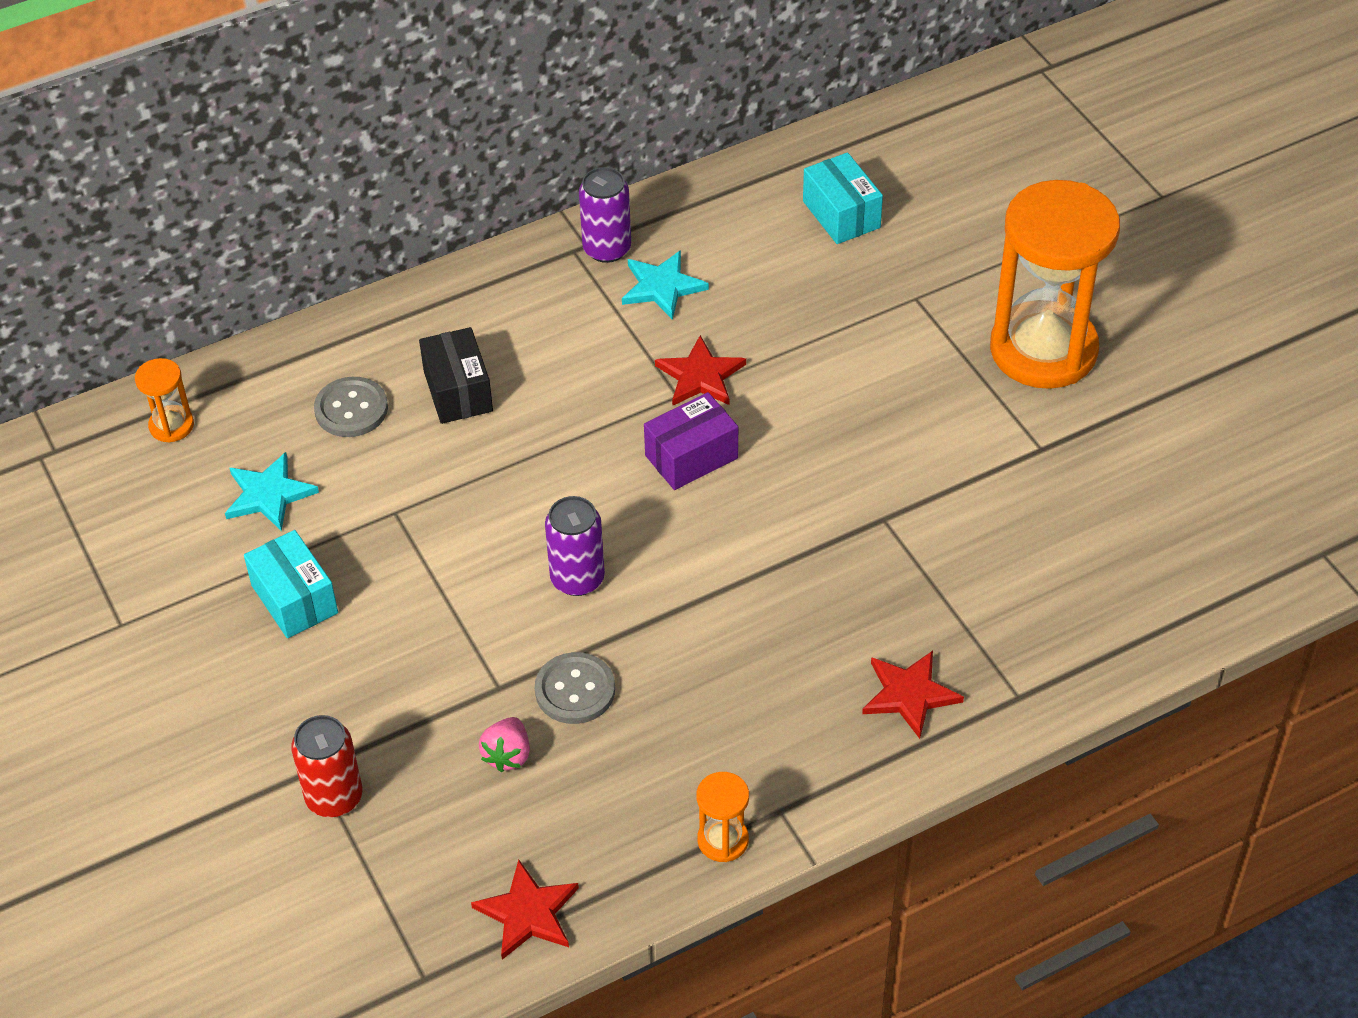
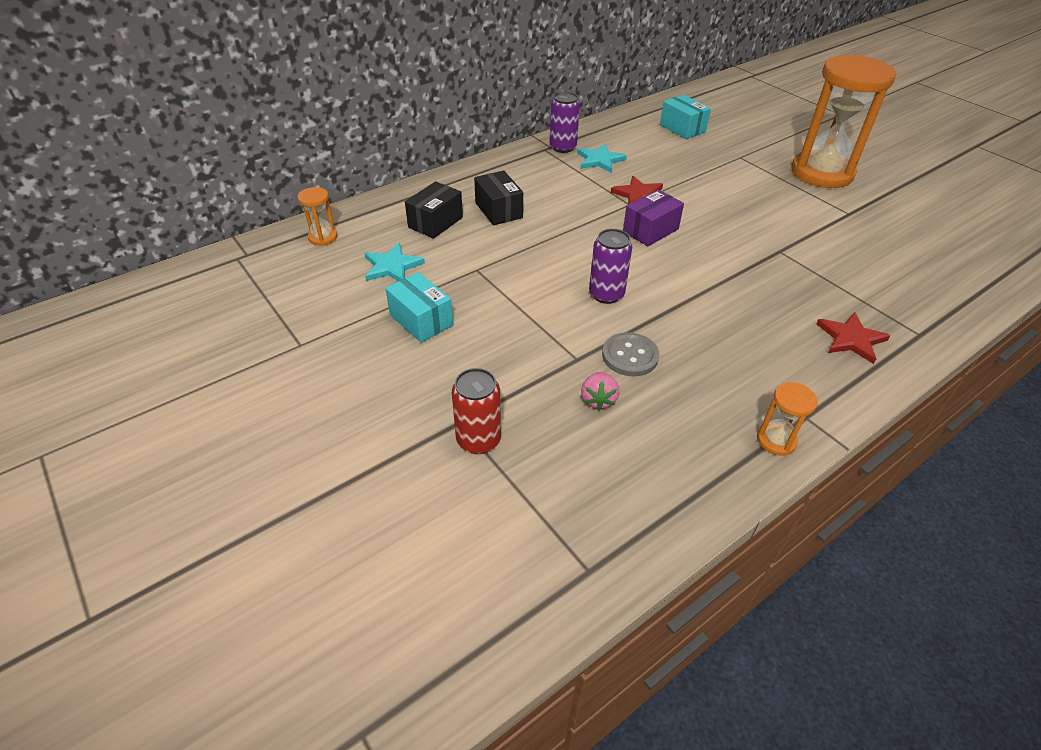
camera: 10 degrees left, 5 degrees down
(351, 409) = (435, 222): grey button -> black box
(528, 913) = (654, 508): red star -> none

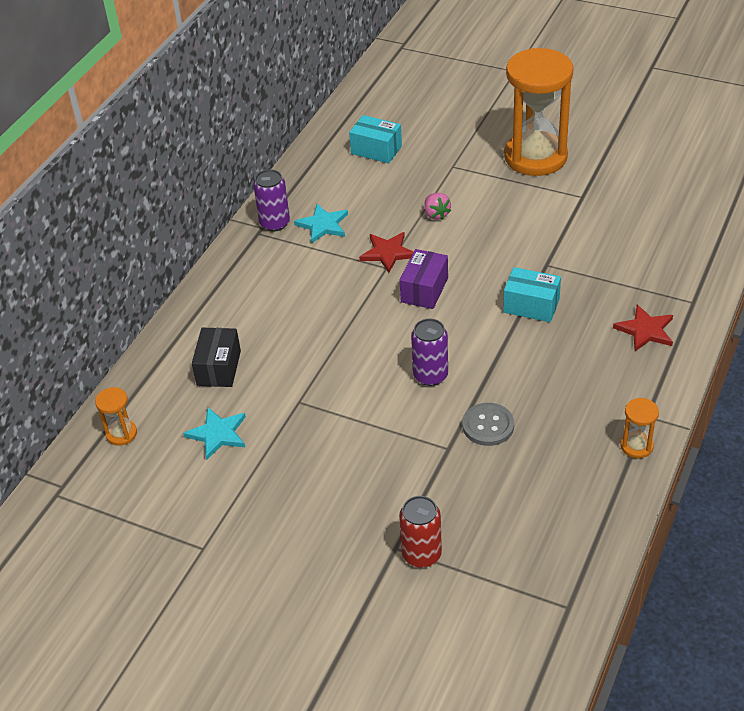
camera: 25 degrees left, 0 degrees up
(421, 320) = (290, 475): turquoise box -> turquoise box (531, 306)
(498, 210) = (269, 327): black box -> none
(598, 400) = (489, 476): pink strawberry -> pink strawberry (436, 214)

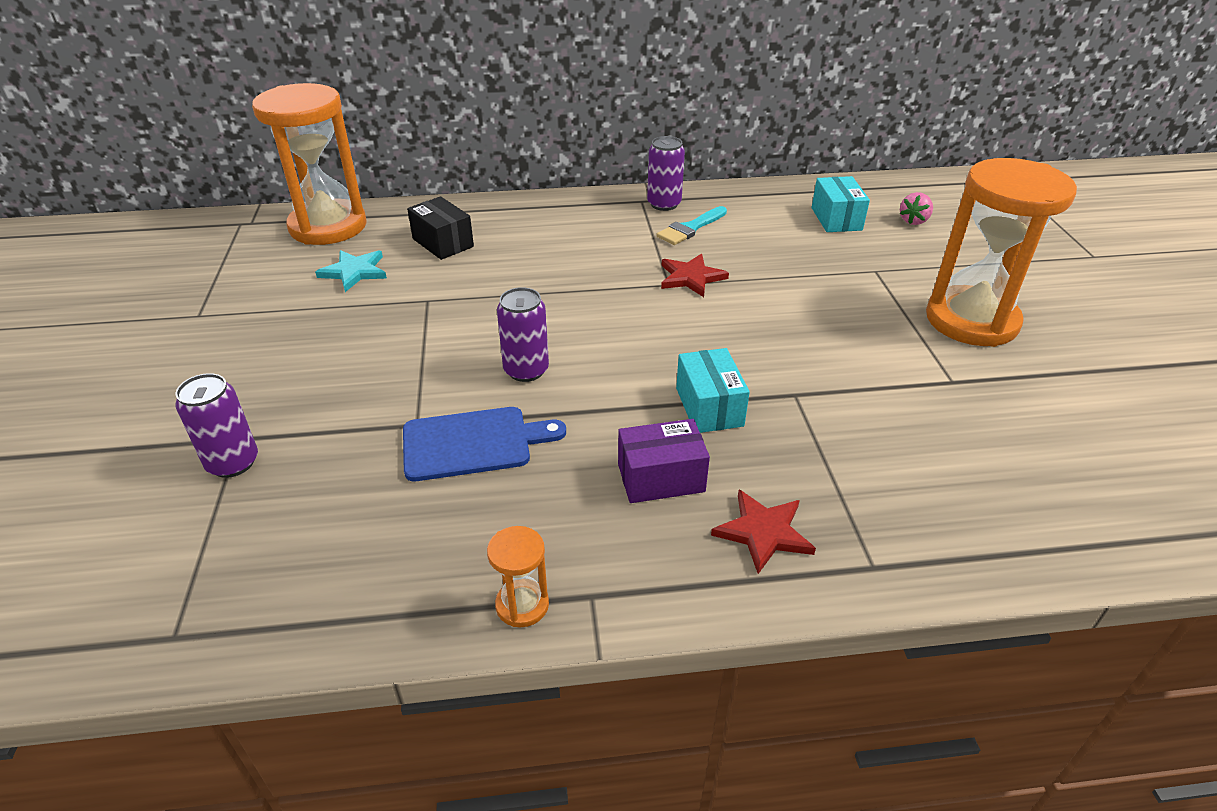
camera: 55 degrees right, 5 degrees down
(121, 434) = (328, 226): orange hourglass -> orange hourglass, size x2.44
(219, 368) = (443, 243): black box -> black box turned 75 degrees clockwise
(323, 225) = (690, 228): turquoise star -> turquoise brush
(421, 554) = (233, 463): red can -> purple can
(424, 290) = (658, 319): purple box -> purple box (661, 478)
(436, 214) = (785, 286): pink strawberry -> pink strawberry (913, 221)
(488, 426) = (473, 443): grey button -> blue cutting board

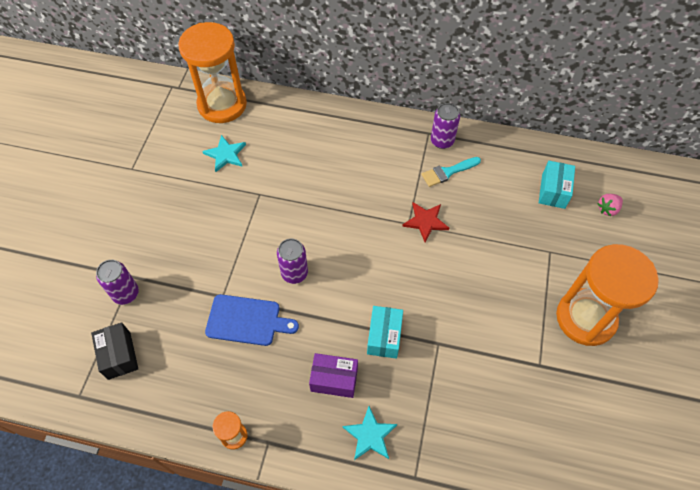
camera: 20 degrees right, 20 degrees up
(443, 243) = (285, 141): black box -> black box (119, 355)
(763, 532) = (370, 435): red star -> turquoise star

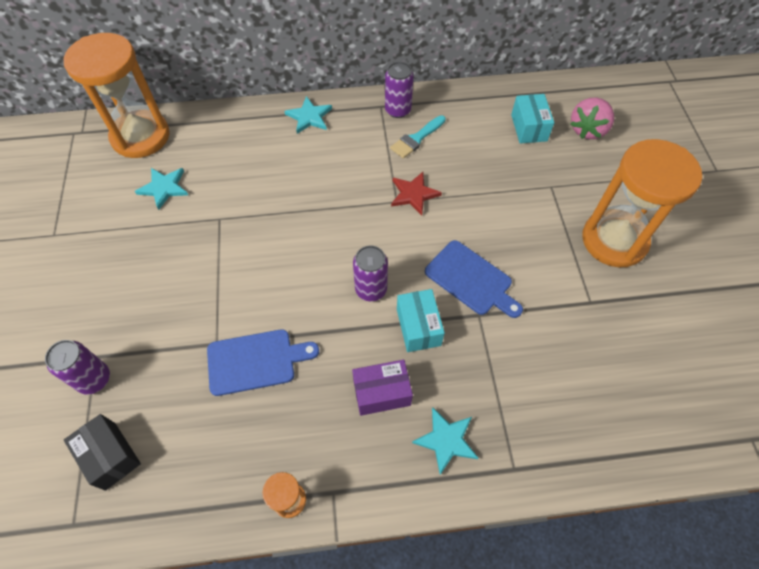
camera: 20 degrees left, 0 degrees up
(294, 273) = (291, 291): purple can -> purple can (371, 289)
(364, 126) = (309, 117): none -> turquoise star
(444, 311) = (471, 279): none -> blue cutting board
(607, 209) = (587, 130): pink strawberry -> pink strawberry, size x1.67

